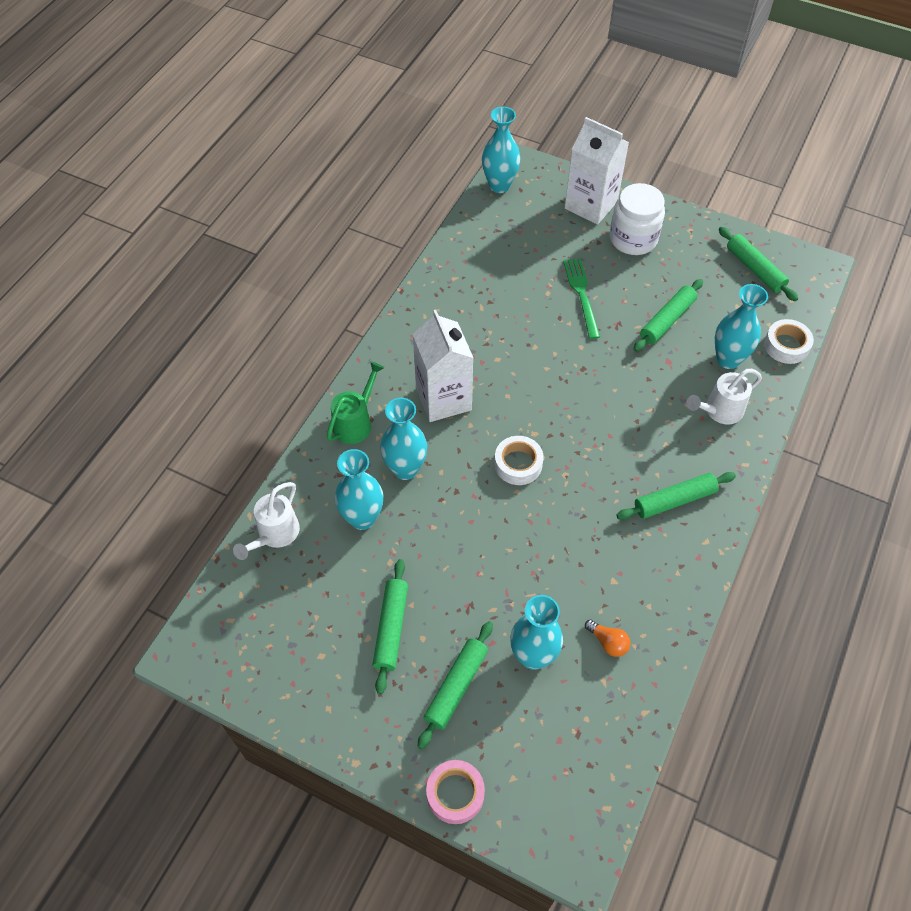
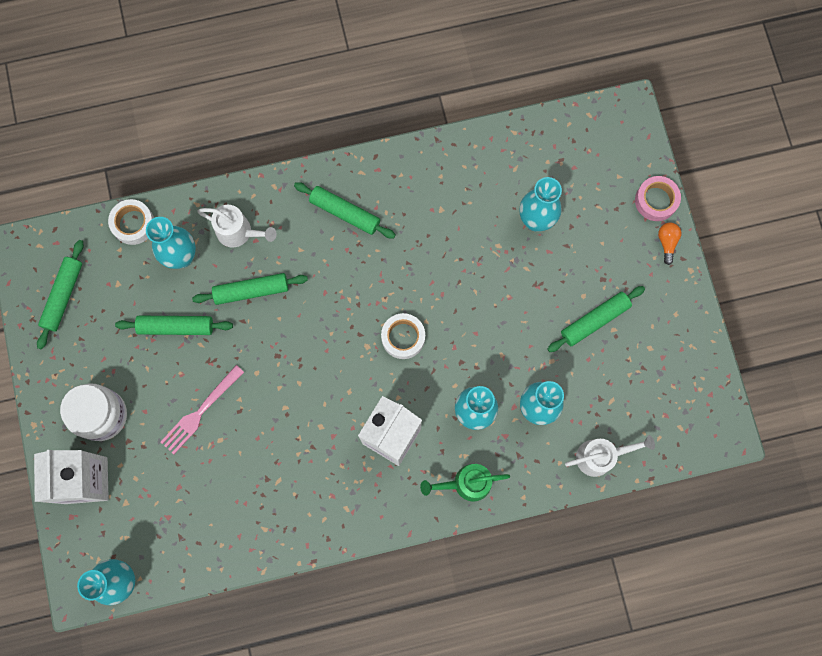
camera: 130 degrees left, 20 degrees up
(456, 687) = (595, 250): green rolling pin -> green rolling pin (251, 290)
(581, 294) = (200, 412): green fork -> pink fork
(608, 642) = (487, 183): orange light bulb -> orange light bulb (667, 242)

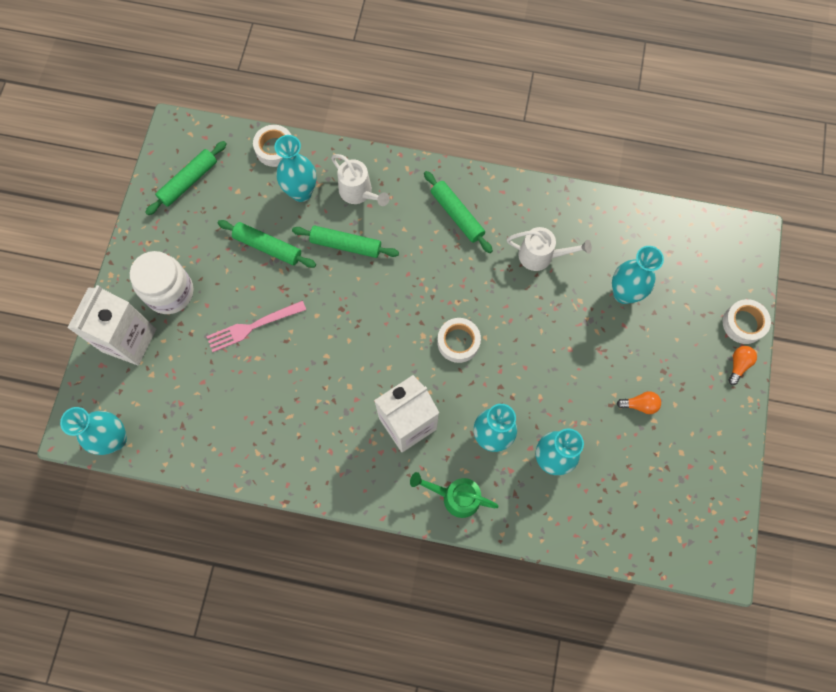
camera: 25 degrees right, 5 degrees down
(594, 321) = (640, 405): green rolling pin -> orange light bulb
(601, 456) = (591, 530): white watering can -> white watering can (541, 256)
(656, 200) = (743, 323): pink tape -> white tape

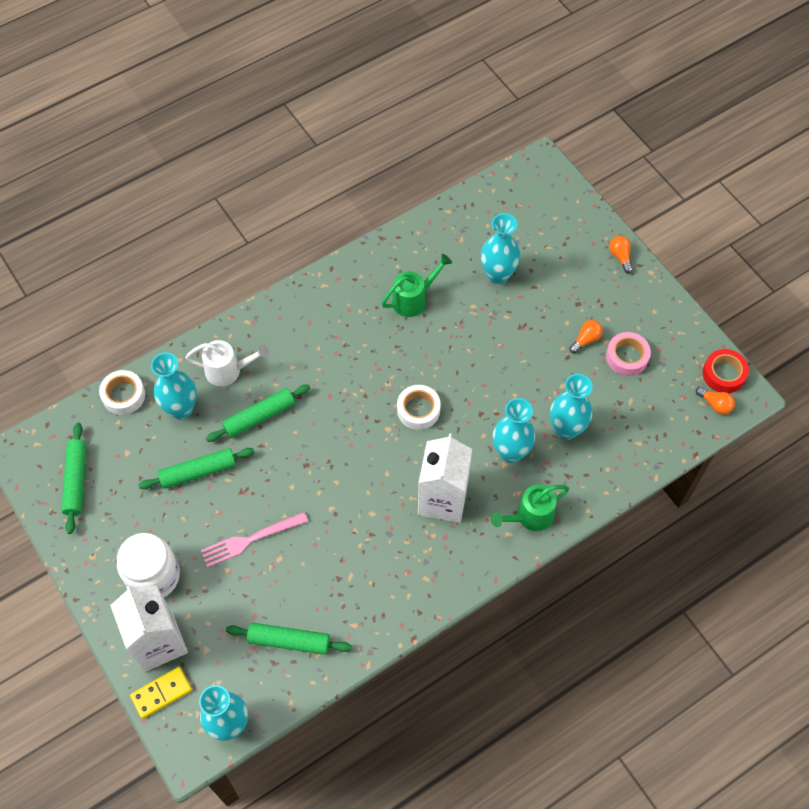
camera: 45 degrees left, 10 degrees down
(97, 376) = (161, 693): none -> yellow domino
(252, 327) = (250, 540): pink fork -> pink fork turned 45 degrees clockwise
(457, 215) = (322, 323): green rolling pin -> green rolling pin (289, 641)
(541, 256) = (414, 299): white watering can -> green watering can
(657, 448) = (627, 357): none -> pink tape
(689, 551) = (715, 404): none -> orange light bulb
(722, 534) = (723, 374): none -> red tape
(743, 323) = (595, 227): white tape -> none

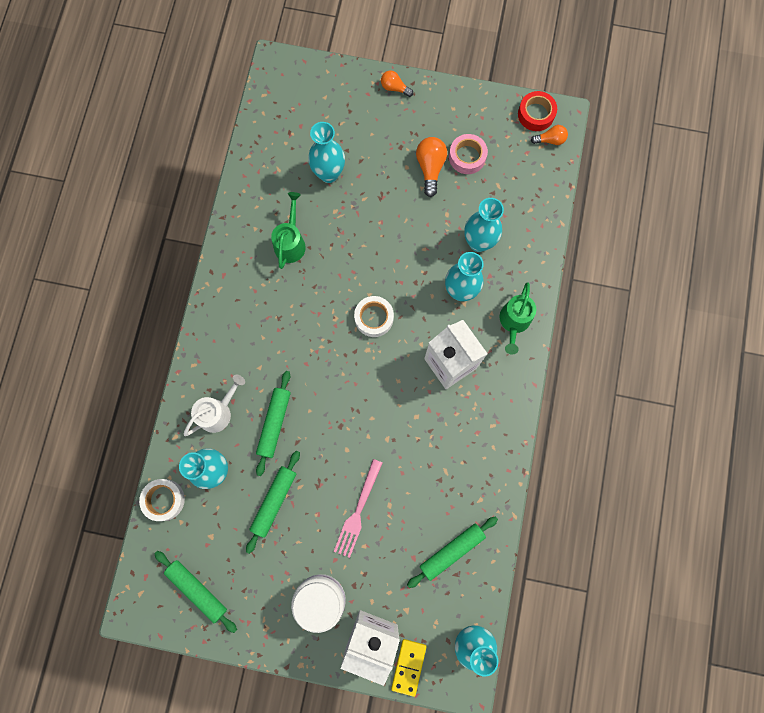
camera: 45 degrees left, 15 degrees up
(586, 339) = (430, 168): orange light bulb -> orange light bulb, size x1.59

